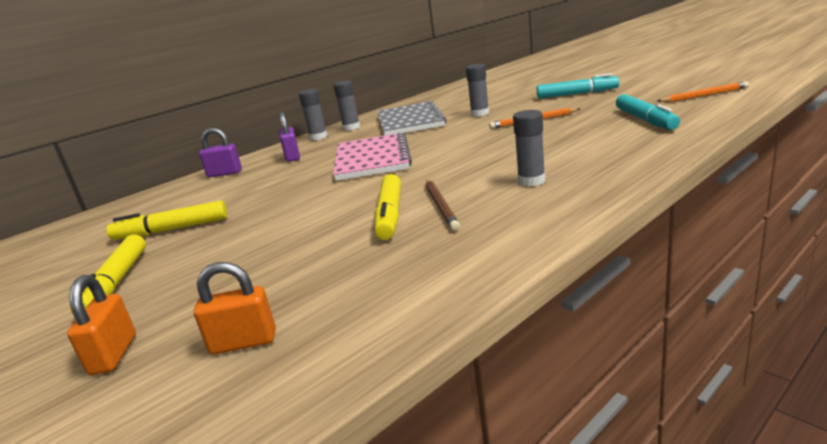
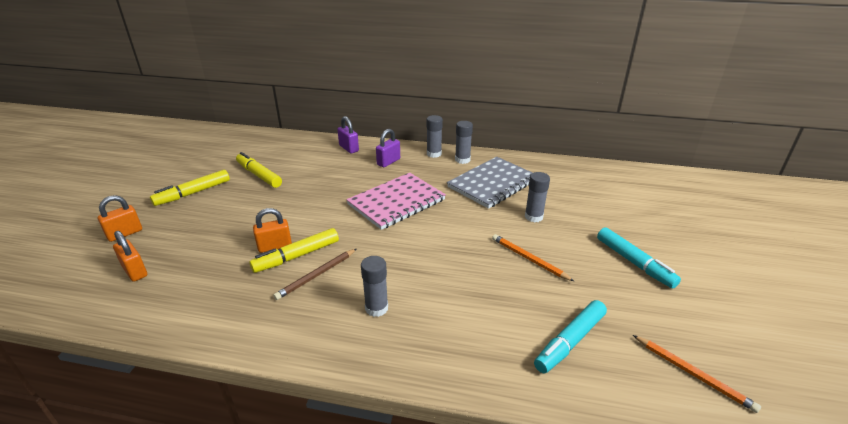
camera: 50 degrees right, 10 degrees up
(350, 227) = (275, 246): none -> orange padlock

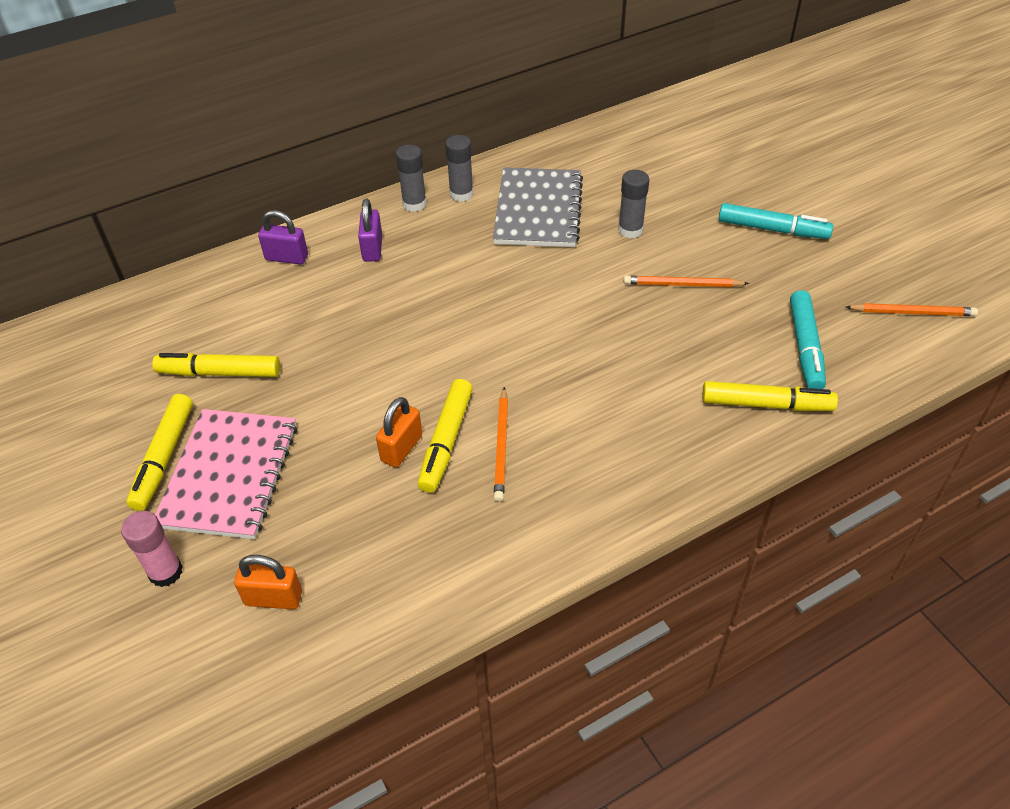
camera: 40 degrees left, 15 degrees up
(125, 233) = (165, 572): orange padlock -> pink glue stick
(316, 275) = (502, 446): brown pencil -> orange pencil
(376, 308) = (611, 435): grey glue stick -> none
(396, 202) = (463, 301): pink notebook -> pink notebook (229, 475)
(495, 357) = (766, 404): none -> yellow marker

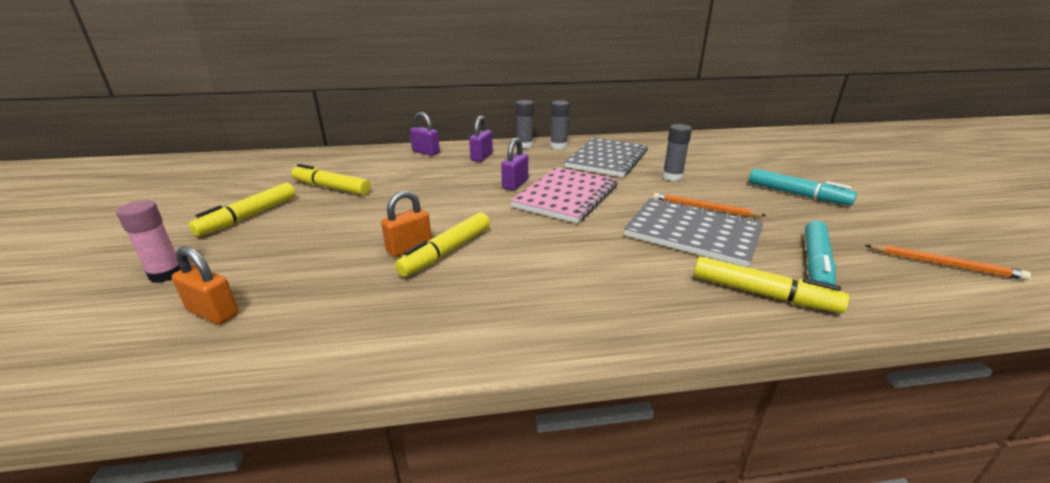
camera: 20 degrees right, 20 degrees down
(229, 475) = (276, 234): pink notebook -> pink notebook (566, 196)
(451, 298) = (515, 184): none -> purple padlock
(502, 446) = (489, 265): orange pencil -> none
(683, 333) = (692, 233): none -> grey notebook

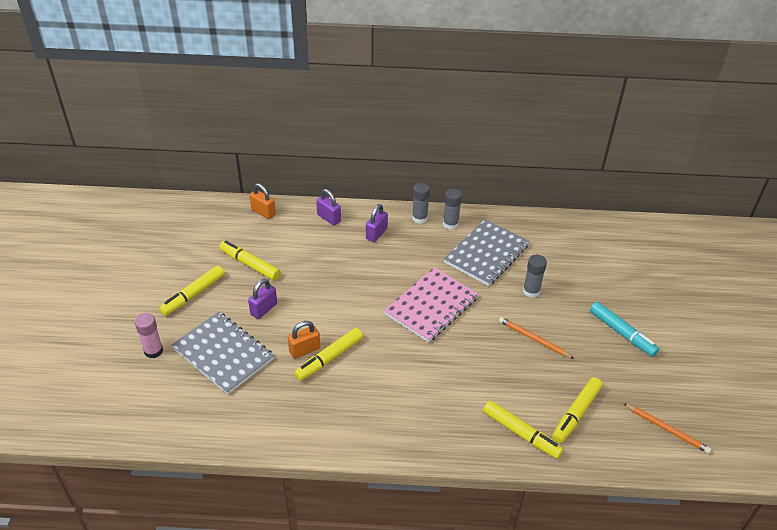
camera: 10 degrees right, 15 degrees up
(213, 312) = (189, 390): orange padlock -> orange padlock (263, 212)
(515, 184) = (395, 282): purple padlock -> purple padlock (264, 309)
(692, 233) = (508, 367): grey notebook -> grey notebook (223, 354)
(815, 264) = (576, 414): turquoise marker -> yellow marker

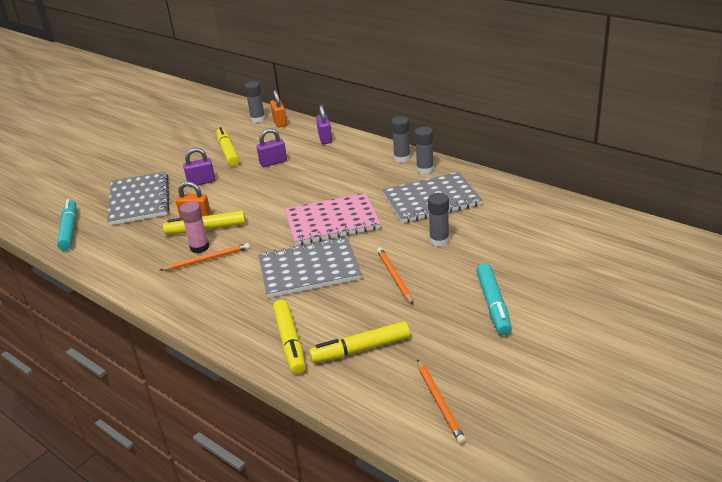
camera: 40 degrees right, 10 degrees down
(153, 351) = (100, 183): pink glue stick -> pink glue stick (199, 247)
(188, 417) = (69, 230): none -> turquoise marker
(193, 295) = (167, 159): yellow marker -> none
(236, 215) = (258, 119): none -> grey glue stick
(367, 389) = (207, 259): none -> orange pencil
(376, 234) = (350, 159): purple padlock -> purple padlock (273, 162)
(463, 361) = (309, 269): none -> grey notebook

